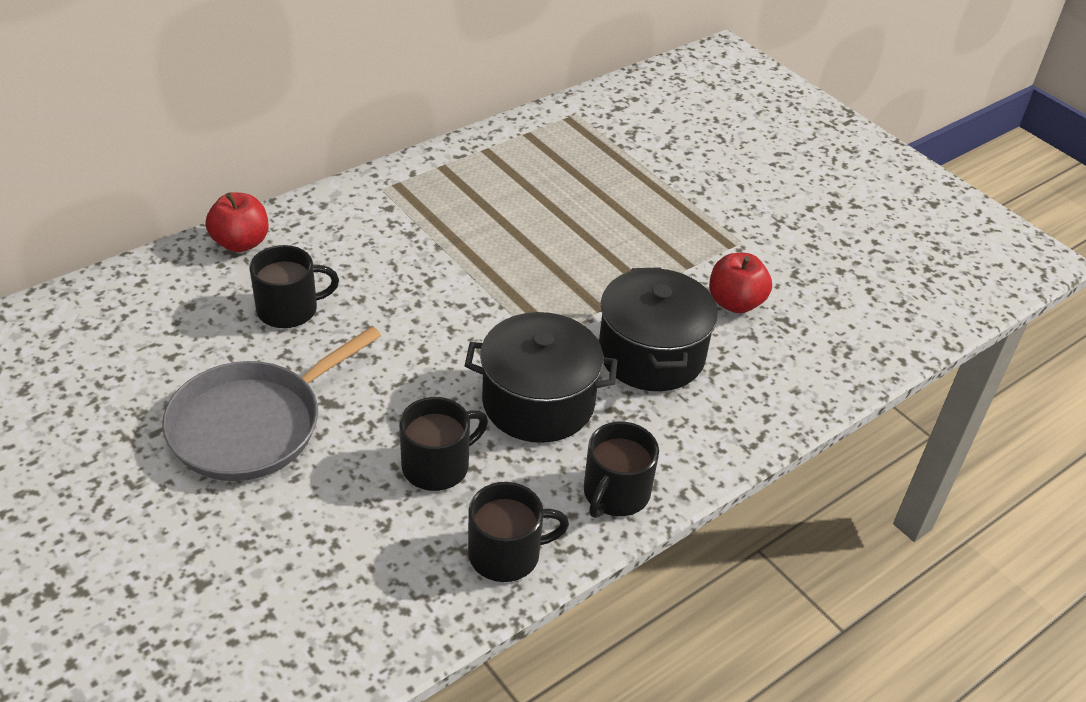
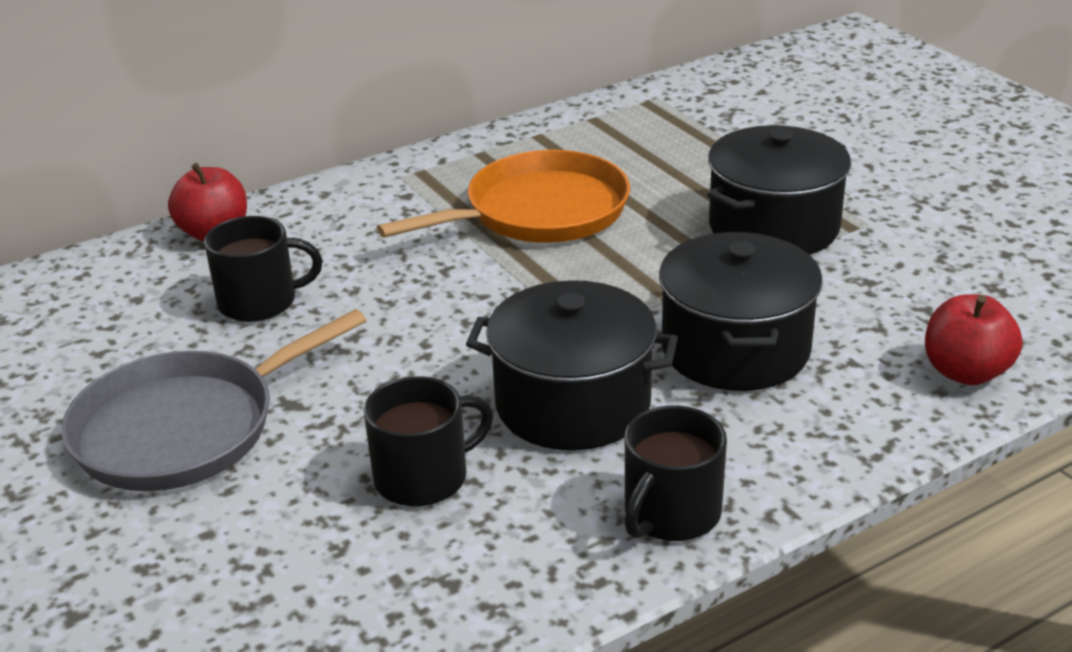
camera: 10 degrees right, 10 degrees down
(495, 226) = (539, 212): none -> orange pan
(506, 554) = (505, 587): black mug -> none
(673, 243) = (773, 227): none -> black pot
(735, 303) = (856, 290): red apple -> red apple (965, 372)

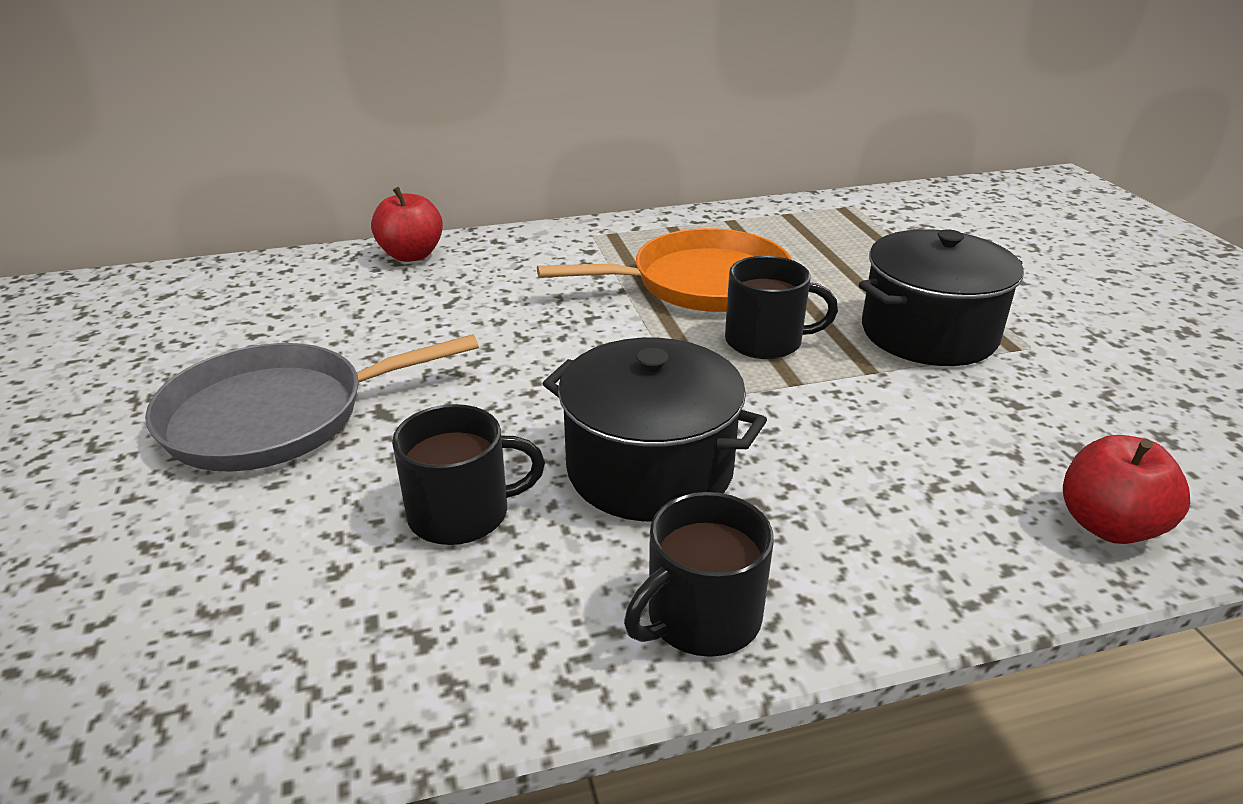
camera: 15 degrees right, 0 degrees up
(259, 302) = (412, 317): black mug -> black mug (765, 341)
(735, 349) = (845, 446): black pot -> none

